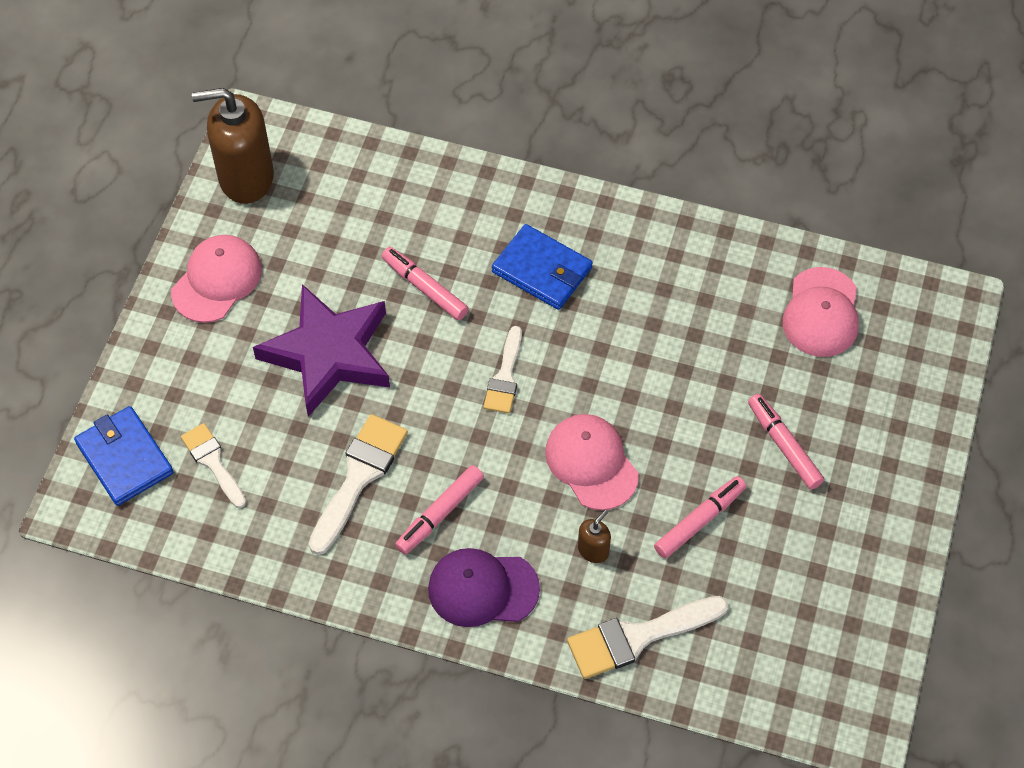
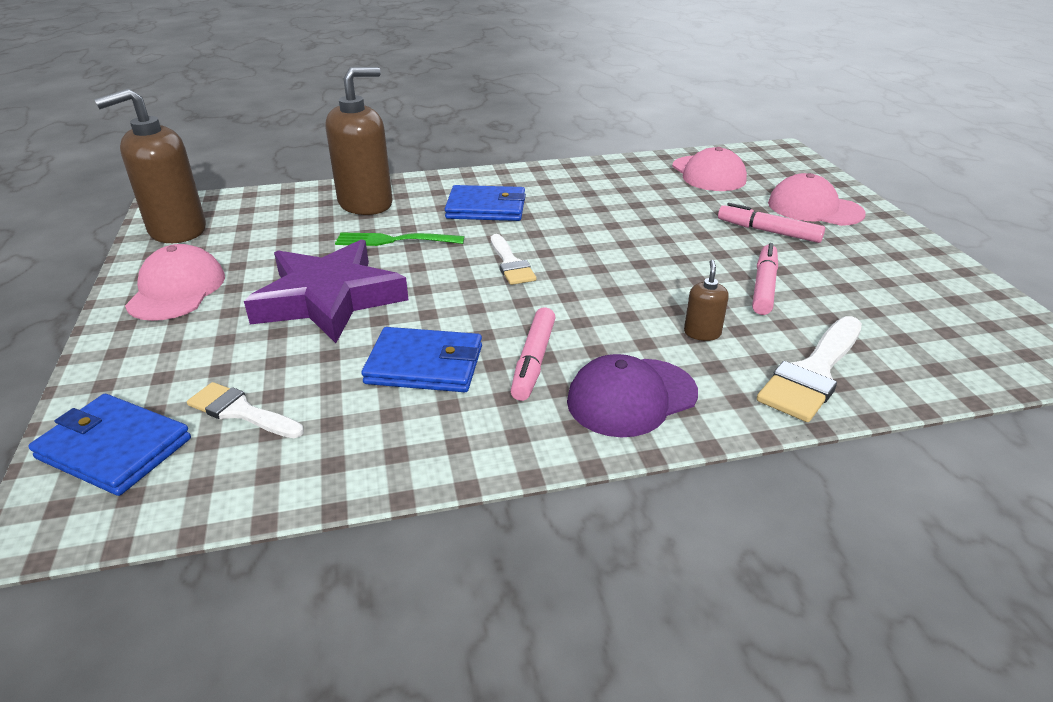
camera: 30 degrees left, 25 degrees down
(359, 476) = (425, 365): white brush -> blue wallet
(425, 288) = (394, 240): pink marker -> green fork
(432, 206) = (366, 204): none -> brown soap dispenser
(591, 463) = (637, 285): pink cap -> pink cap (814, 208)

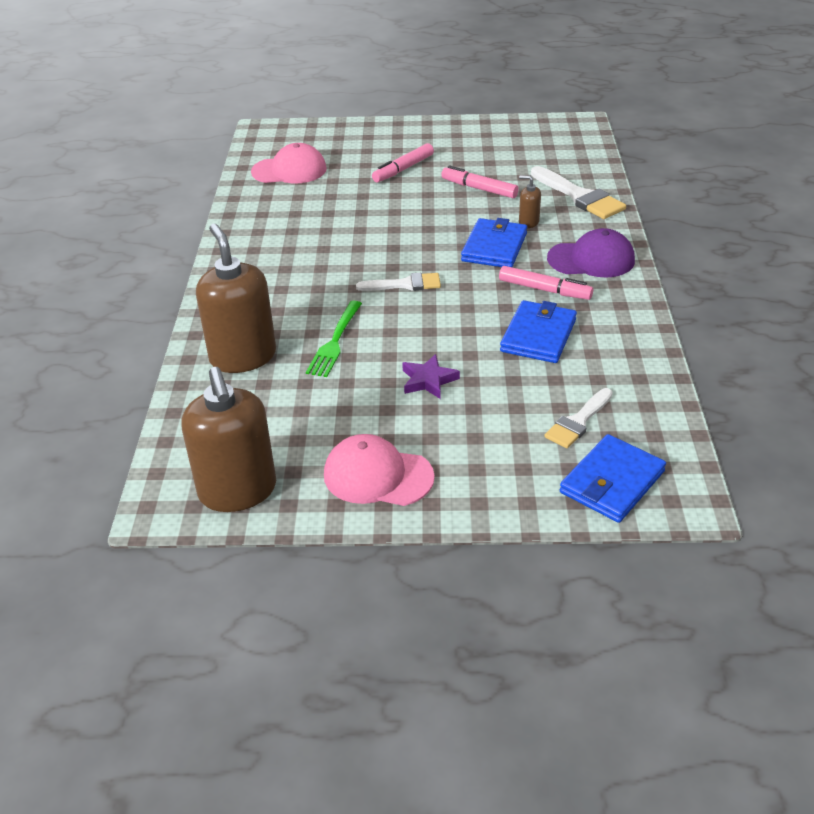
camera: 75 degrees left, 5 degrees up
(329, 299) = (428, 380): purple star -> purple star, size x0.44
(486, 208) = (293, 286): blue wallet -> blue wallet (494, 247)
(631, 397) = (591, 259): purple cap -> purple cap turned 75 degrees counterclockwise
(814, 208) = (376, 144): pink cap -> none

